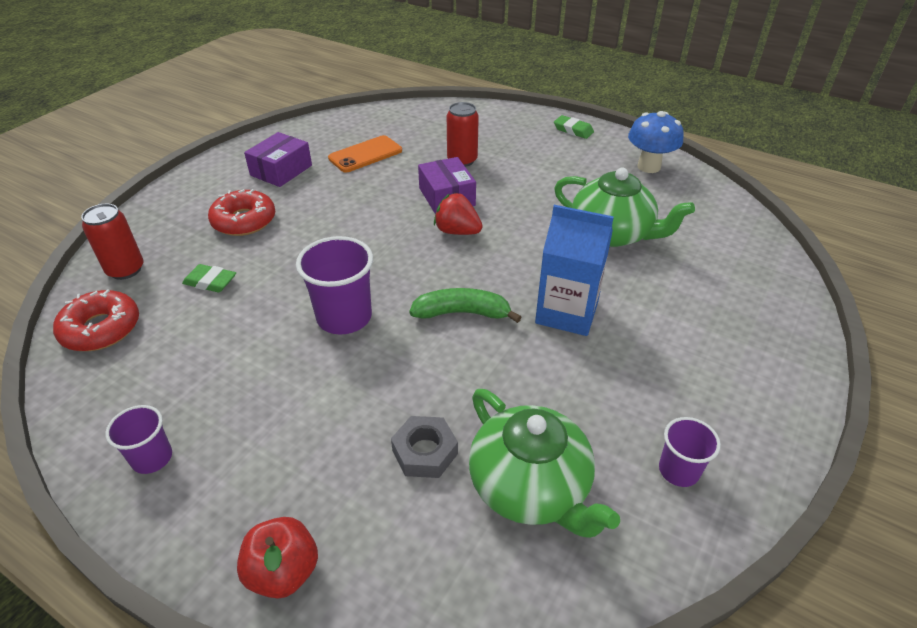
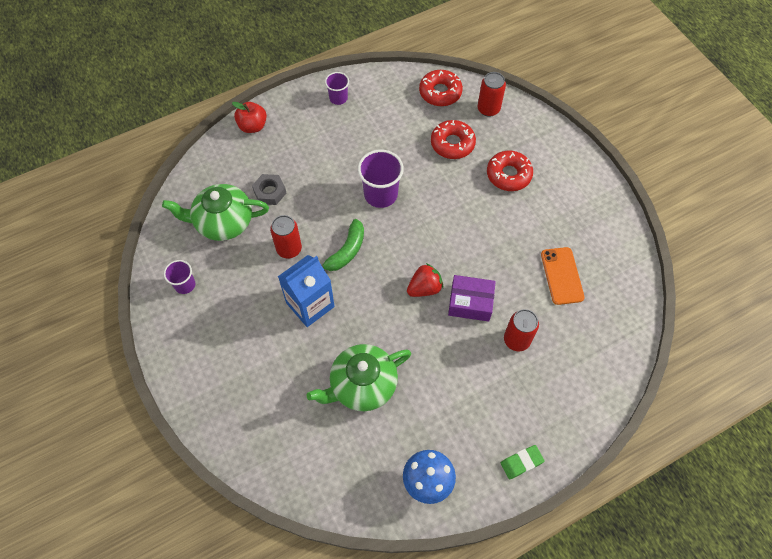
camera: 120 degrees right, 20 degrees up
(210, 282) = (452, 144): green eraser -> red donut
(281, 170) = (565, 213): purple box -> none
(507, 373) = (289, 249): none -> red can

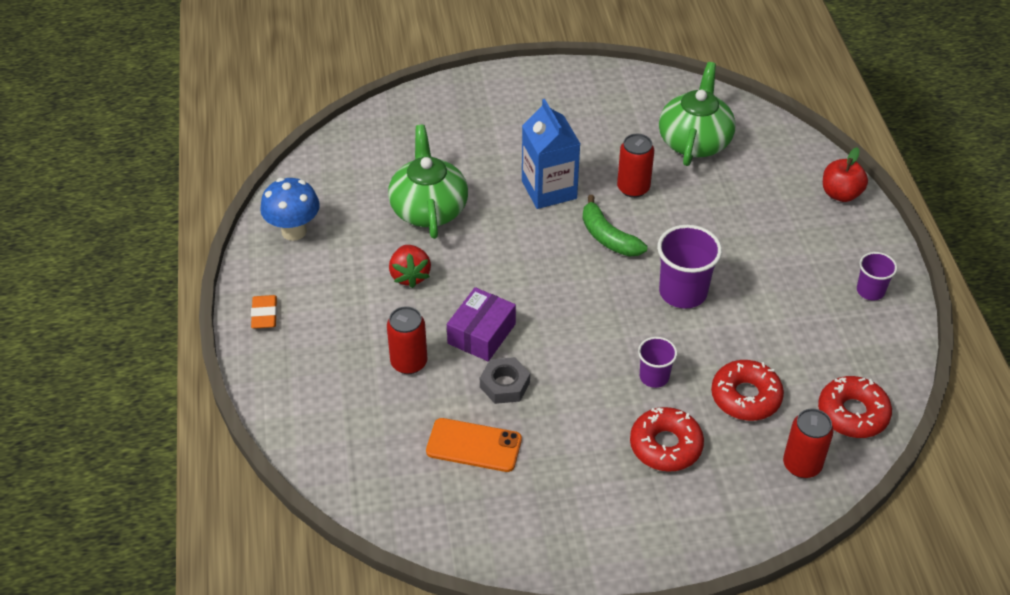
camera: 110 degrees right, 15 degrees down
(185, 285) = (621, 98): purple cup -> purple cup (654, 377)
(270, 192) = (725, 188): grey nut -> grey nut (504, 385)
(424, 288) = (523, 296): red strawberry -> red strawberry (410, 275)
(521, 462) = (264, 314): green eraser -> orange eraser

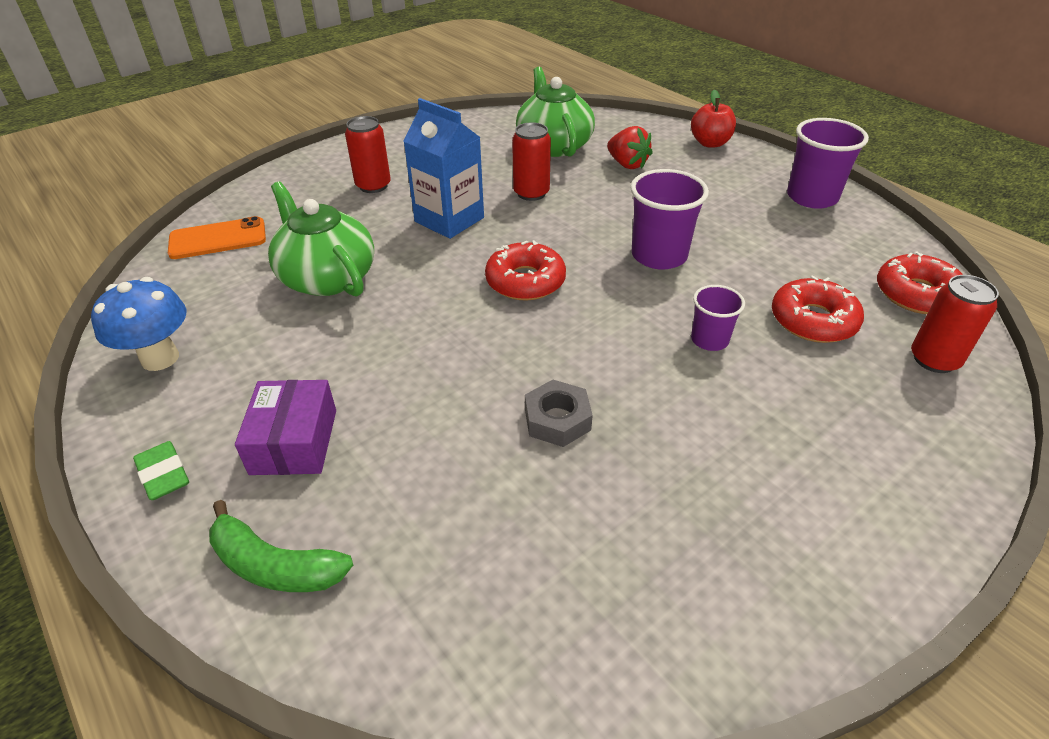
camera: 30 degrees left, 5 degrees down
(264, 314) = (164, 474): orange eraser -> green eraser
(409, 362) = (415, 447): red can -> red can (373, 186)
(410, 275) = (349, 349): red strawberry -> red strawberry (627, 164)
(474, 445) = (580, 512): orange phone -> orange phone (218, 239)
(481, 334) = (484, 375): purple box -> purple box (294, 441)
(608, 237) = (543, 237): green banana -> green banana (274, 565)
(665, 445) = (792, 403): red donut -> red donut (525, 281)
(870, 291) = (812, 197): purple cup -> purple cup, size x1.71

